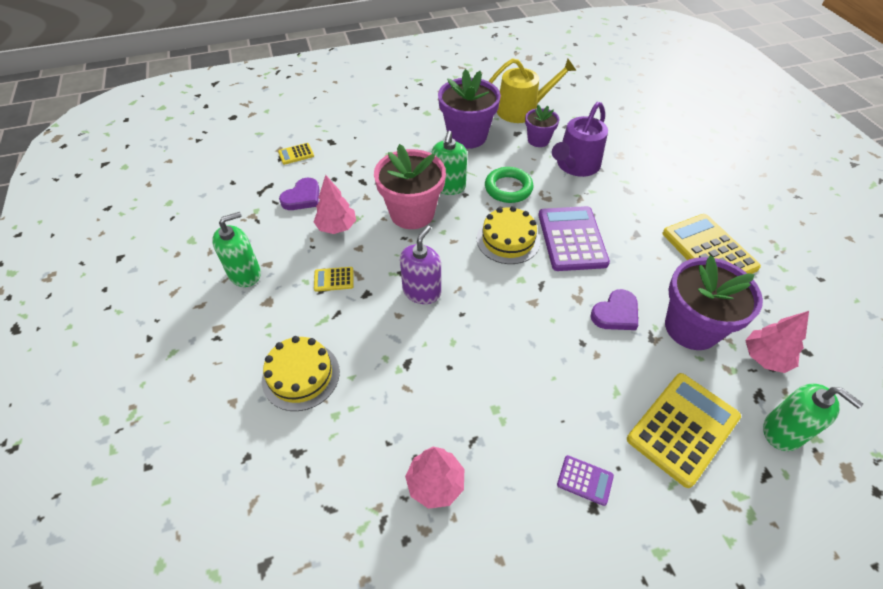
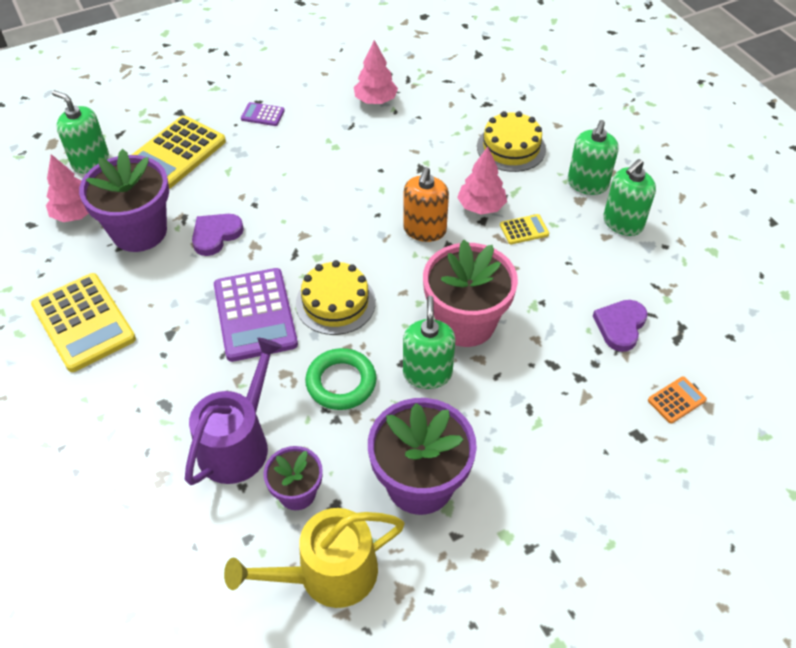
camera: 170 degrees right, 0 degrees up
(249, 318) = (587, 184): none -> green soap dispenser
(296, 154) = (676, 400): yellow calculator -> orange calculator
(337, 227) = (552, 290): pink tree -> pink tree (481, 207)
(422, 291) = (424, 230): purple soap dispenser -> orange soap dispenser

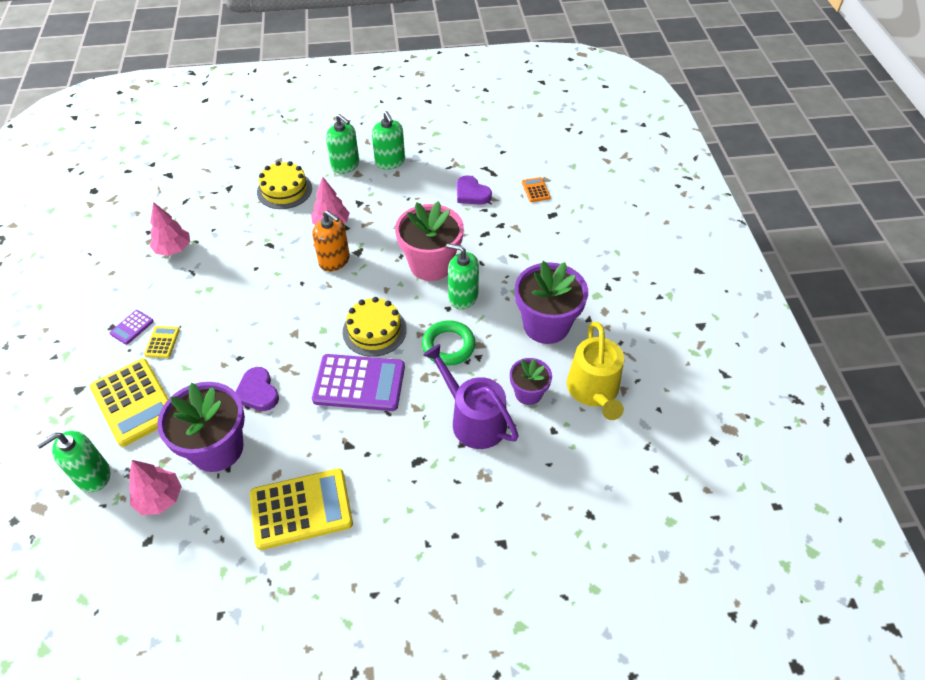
camera: 70 degrees left, 0 degrees up
(524, 230) = (367, 209): yellow calculator -> yellow calculator (162, 342)

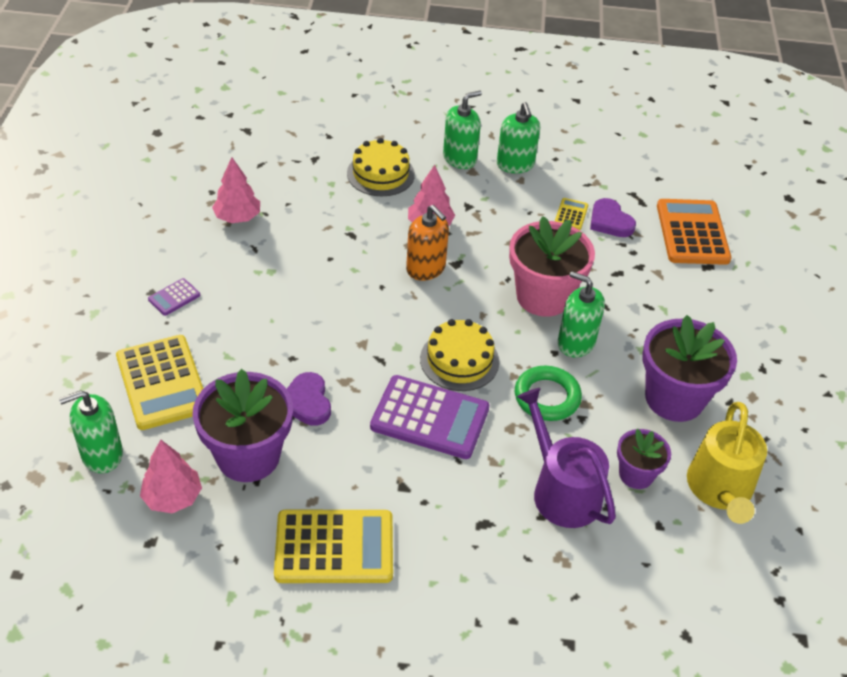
camera: 10 degrees right, 5 degrees down
(162, 342) = (206, 321): yellow calculator -> yellow calculator (571, 214)
(345, 165) = (459, 158): green soap dispenser -> green soap dispenser turned 90 degrees counterclockwise
(535, 190) = (692, 233): orange calculator -> orange calculator, size x2.20

